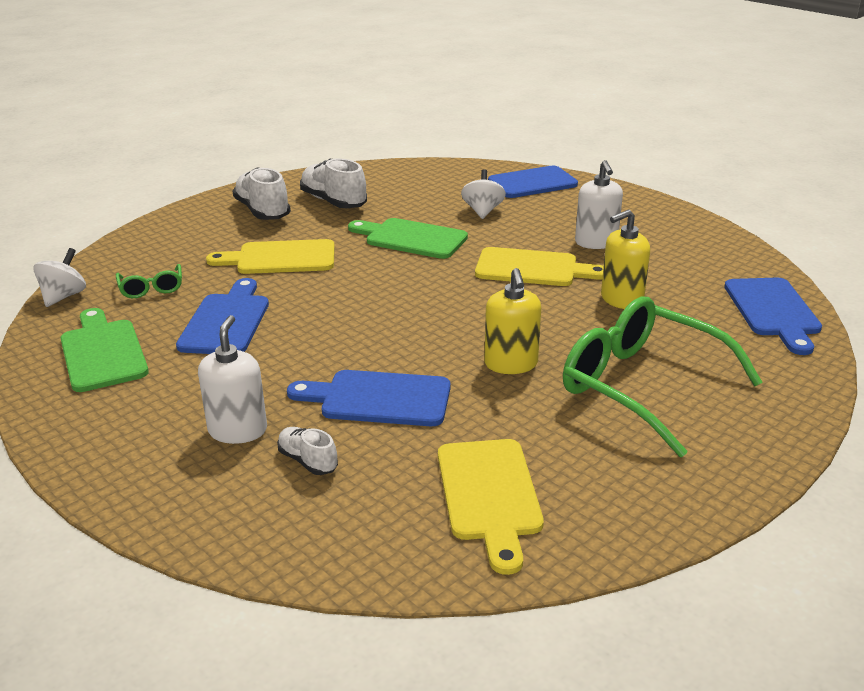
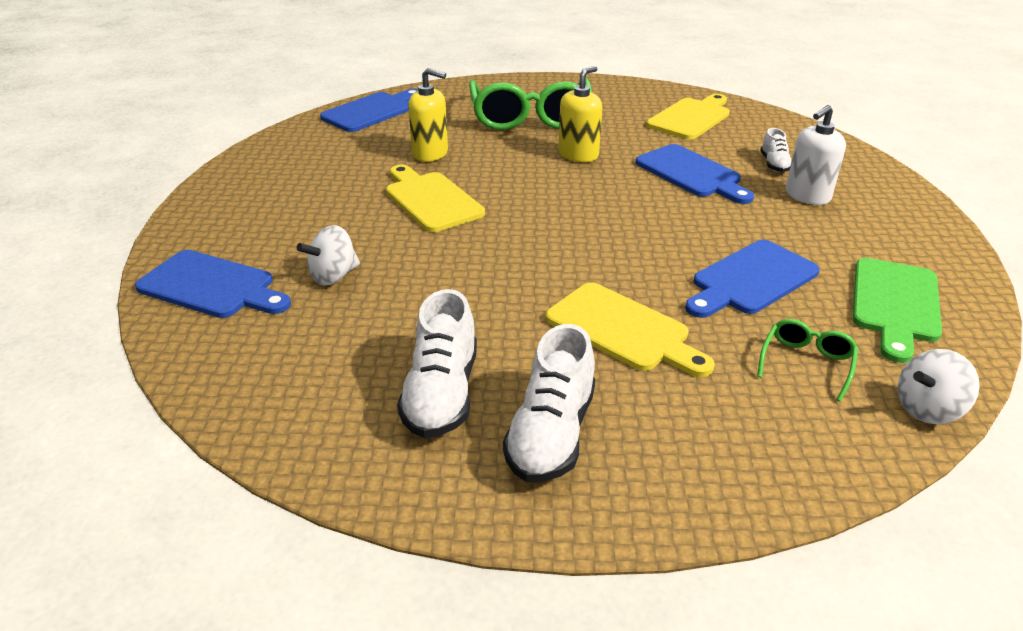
camera: 135 degrees left, 5 degrees up
(411, 238) = (460, 281): green cutting board -> none
(596, 242) = (337, 194): white soap dispenser -> none

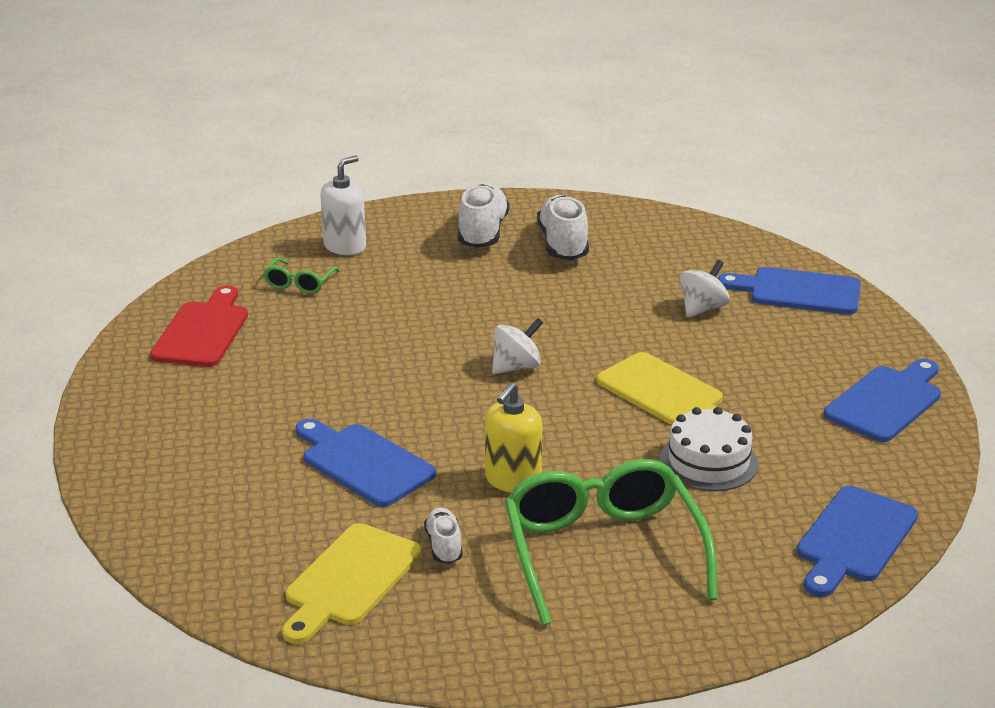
camera: 170 degrees right, 5 degrees down
(430, 153) = (708, 461): yellow soap dispenser -> white cake
(622, 329) = (440, 292): yellow cutting board -> none
(751, 279) = (324, 340): blue cutting board -> blue cutting board (886, 402)
(774, 164) = (250, 490): white shoe -> white shoe (444, 546)
(807, 196) = (229, 442): white soap dispenser -> white soap dispenser (345, 246)
(895, 304) = (202, 332): green cutting board -> red cutting board
(927, 409) = (225, 265): white spinning top -> white spinning top (516, 367)

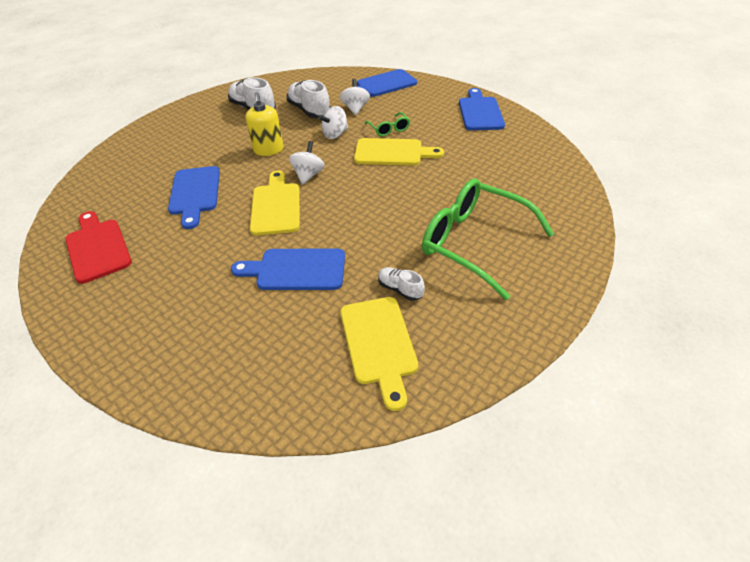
camera: 40 degrees left, 15 degrees up
(299, 283) = (130, 190): green glasses -> green glasses (389, 129)
(345, 246) = (134, 159): white soap dispenser -> none
(430, 384) = (276, 206): none -> yellow cutting board
(482, 232) = (204, 120): white shoe -> white shoe (309, 111)
(513, 480) = (384, 232): yellow soap dispenser -> yellow soap dispenser (268, 150)
(622, 331) = (335, 134): none -> white spinning top
(708, 461) = (454, 173): white cake -> none
(854, 539) = (554, 174): blue cutting board -> blue cutting board (195, 193)

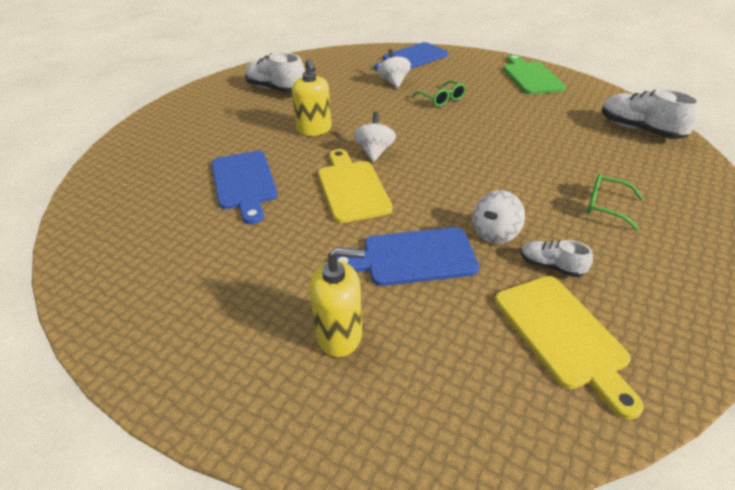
camera: 10 degrees left, 5 degrees down
(97, 248) = (139, 258): red cutting board -> none
(216, 323) = (339, 335): none -> yellow soap dispenser
(309, 111) = (342, 87): white shoe -> white shoe (639, 130)
(335, 134) = (384, 108): white spinning top -> white spinning top (495, 233)
(392, 153) = (459, 122): yellow cutting board -> none
(474, 243) = (606, 206): green glasses -> green glasses, size x0.44
(480, 112) = (530, 77): blue cutting board -> green cutting board

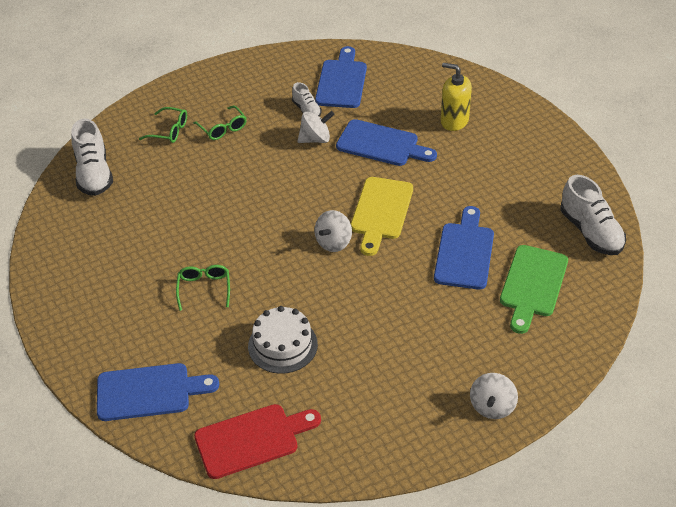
camera: 150 degrees left, 5 degrees up
(276, 89) = (367, 394): white shoe -> white shoe (591, 232)
(314, 129) = (367, 297): yellow soap dispenser -> none
(332, 60) = (251, 440): none -> red cutting board
(353, 92) = (282, 345): none -> white cake
(393, 82) = (222, 345): white spinning top -> white spinning top (492, 407)
(530, 77) = (72, 284): green cutting board -> green cutting board (532, 284)
(562, 335) = (341, 81): yellow cutting board -> blue cutting board
(649, 183) = (169, 131): none -> green glasses

